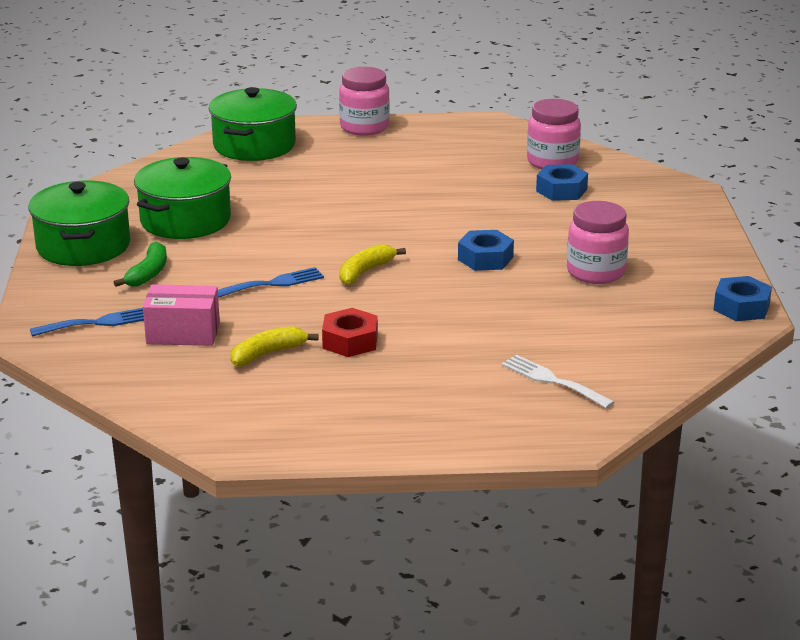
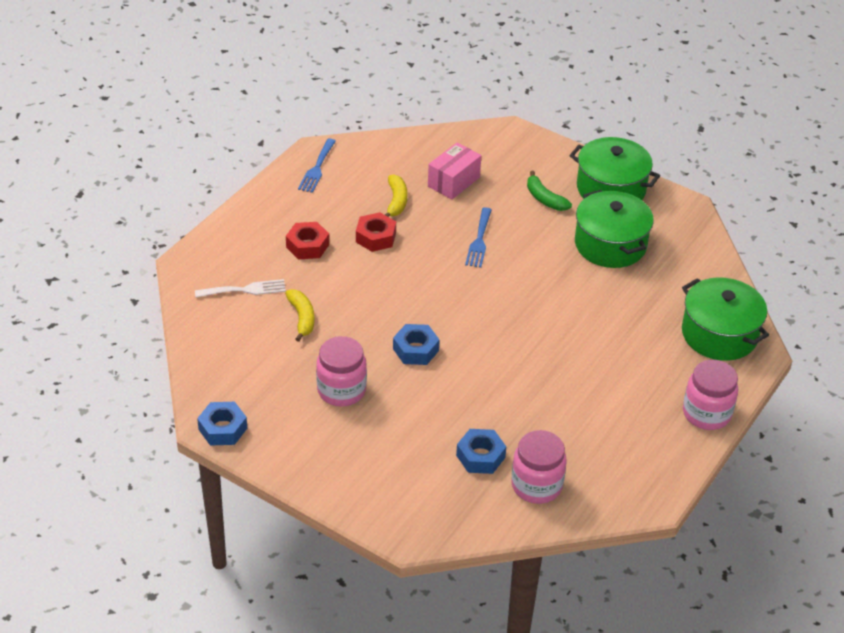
camera: 125 degrees right, 15 degrees up
(98, 323) = (499, 158): blue fork -> blue fork (317, 168)
(365, 271) = (454, 286): yellow banana -> yellow banana (302, 318)
(425, 375) = (307, 246): none -> red nut

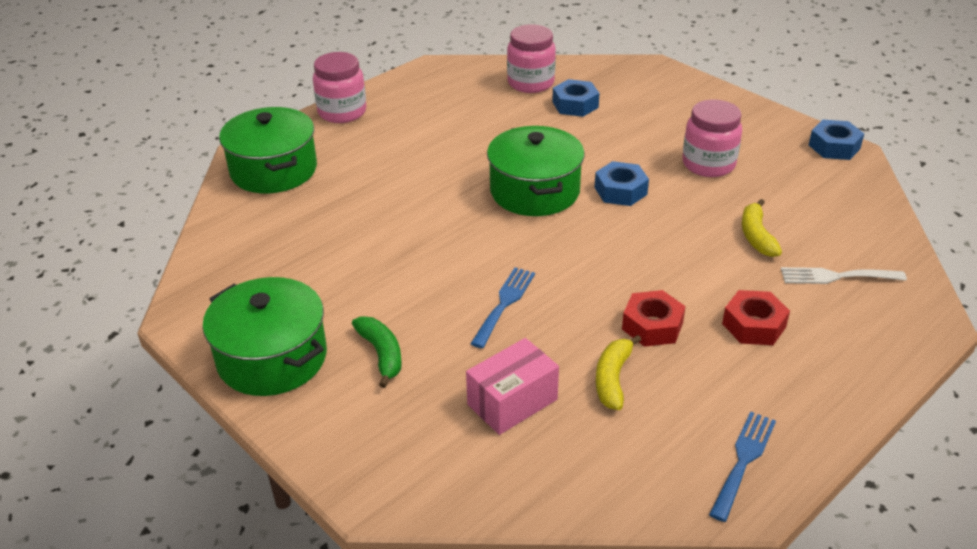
camera: 165 degrees left, 5 degrees down
(610, 244) = (328, 277): green pot -> green pot (534, 191)

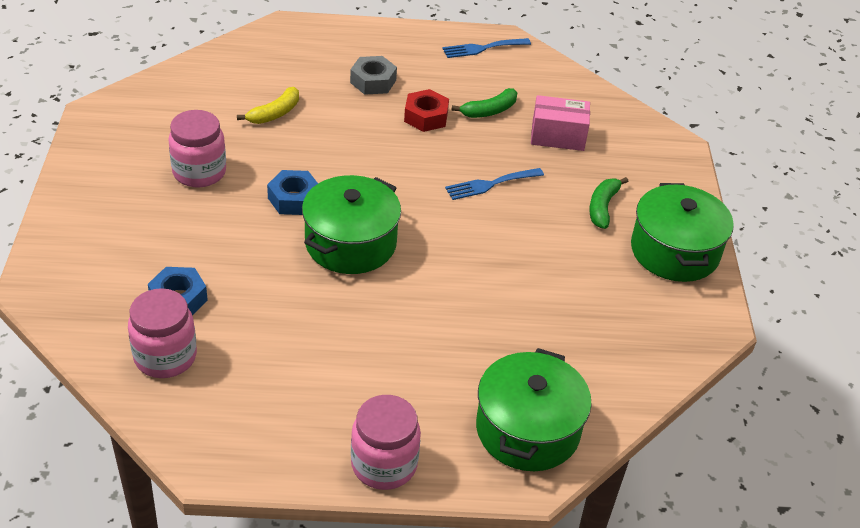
camera: 140 degrees left, 5 degrees up
(613, 379) = (489, 111): yellow banana -> green banana
(753, 325) = (373, 81): red nut -> grey nut
(834, 147) = (96, 121): blue nut -> none
(836, 276) = (282, 68): white fork -> none

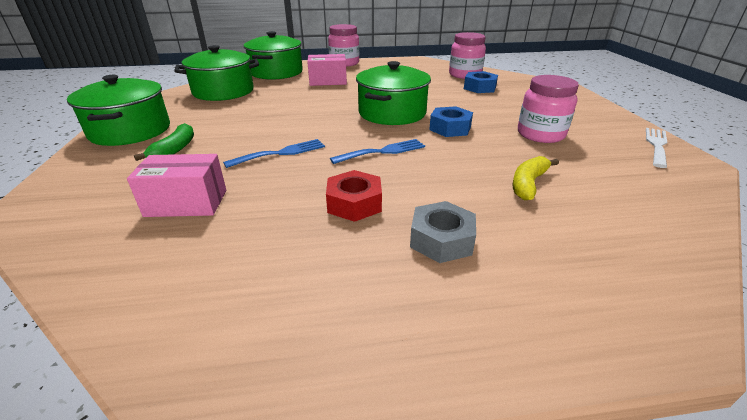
camera: 175 degrees right, 10 degrees down
(96, 138) = (656, 145): none -> white fork
(428, 367) = (328, 81): none -> pink box
(482, 48) = (263, 347): blue fork -> blue fork (383, 151)
(489, 111) = (270, 222): green banana -> none
(602, 351) = (223, 91): none -> green pot

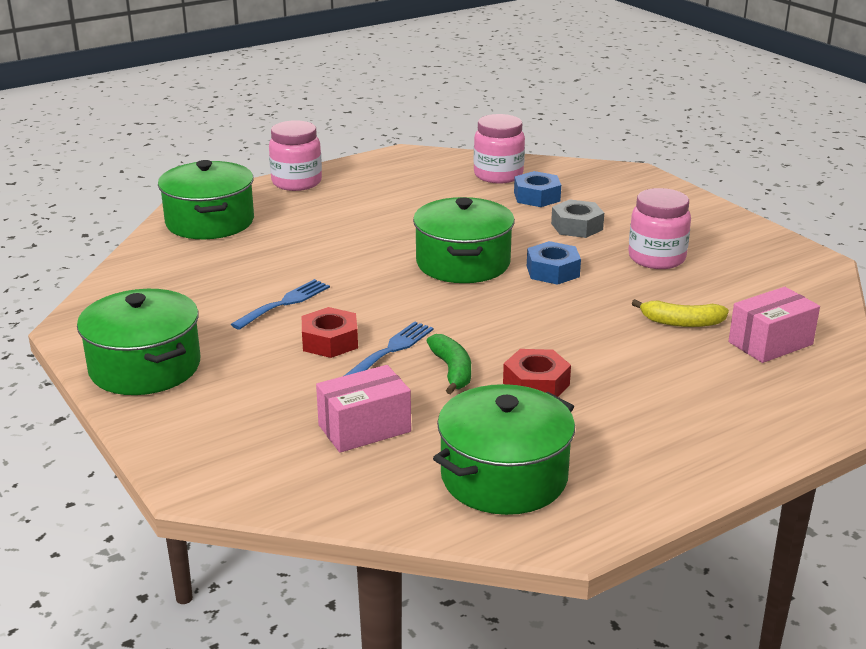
camera: 25 degrees left, 5 degrees down
(175, 149) = (251, 376): green banana -> green banana (452, 371)
(223, 91) = (178, 276): green pot -> green pot (504, 477)
(250, 139) = (330, 341): none -> red nut
(328, 81) = (314, 225): pink box -> pink box (770, 343)
(383, 151) = (506, 320): blue fork -> blue fork (285, 303)
(441, 240) = (644, 395): grey nut -> grey nut (576, 226)
(528, 184) = (681, 322): yellow banana -> yellow banana turned 90 degrees counterclockwise
(656, 145) = (776, 247): white fork -> none

